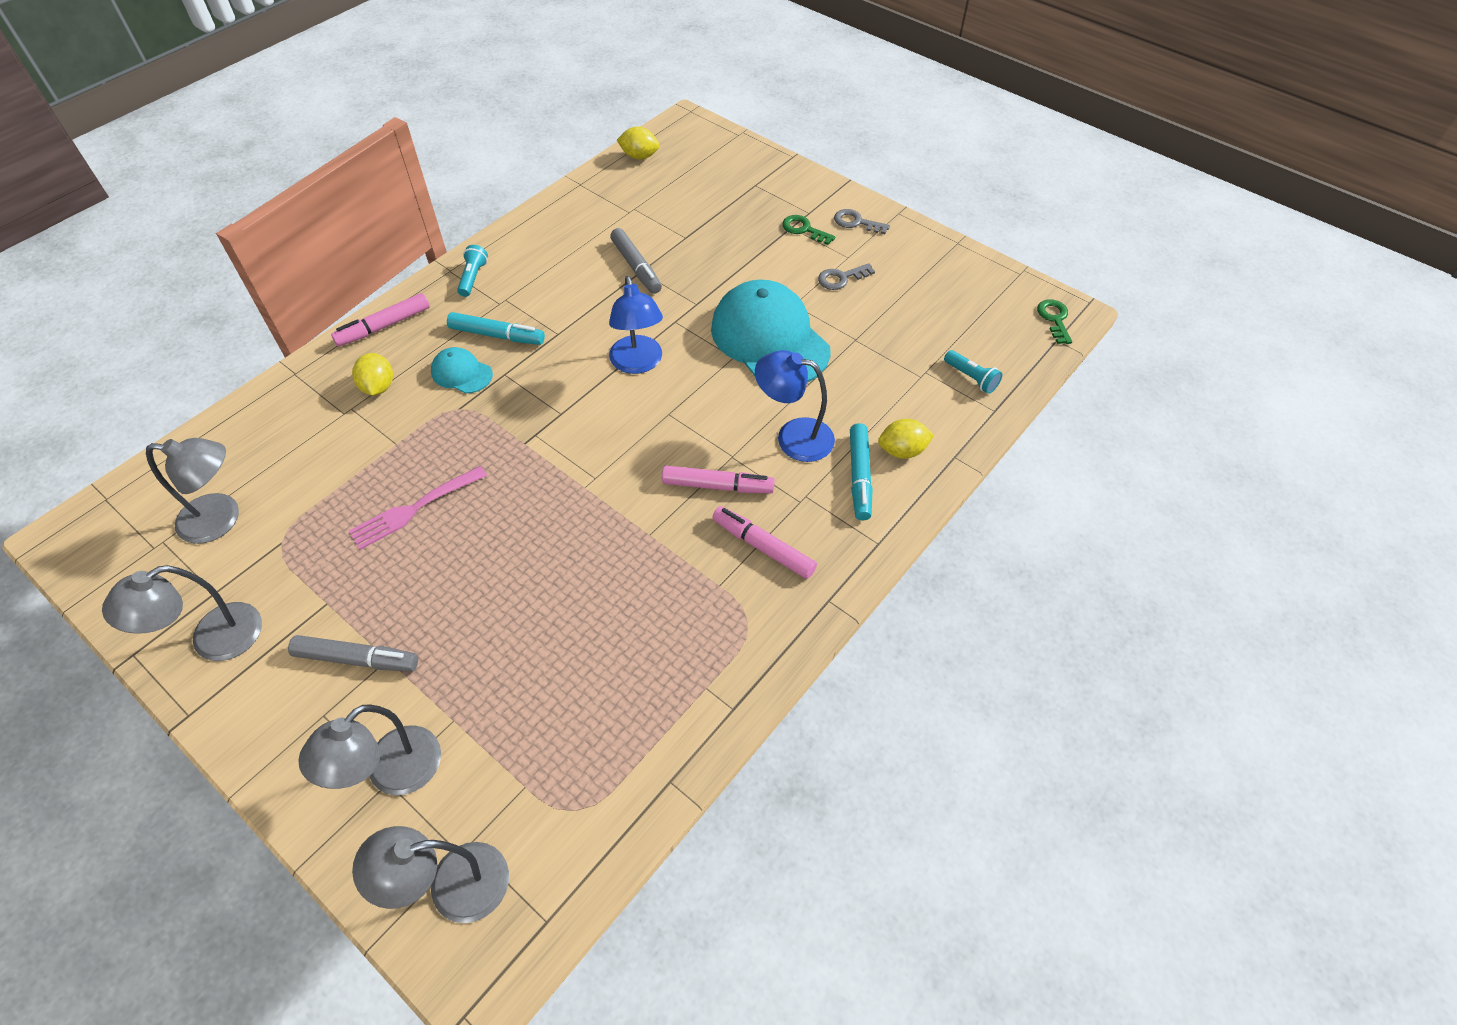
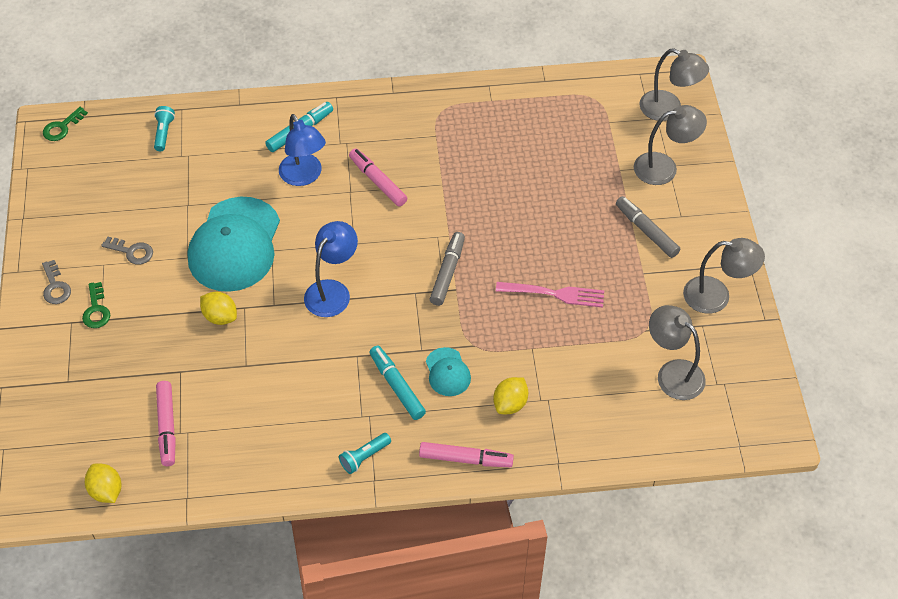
camera: 135 degrees left, 0 degrees up
(636, 267) = (245, 371): grey marker -> grey marker (447, 272)
(763, 547) = (393, 136): pink marker -> pink marker (167, 427)
(902, 451) = (260, 126): yellow lemon -> yellow lemon (220, 317)

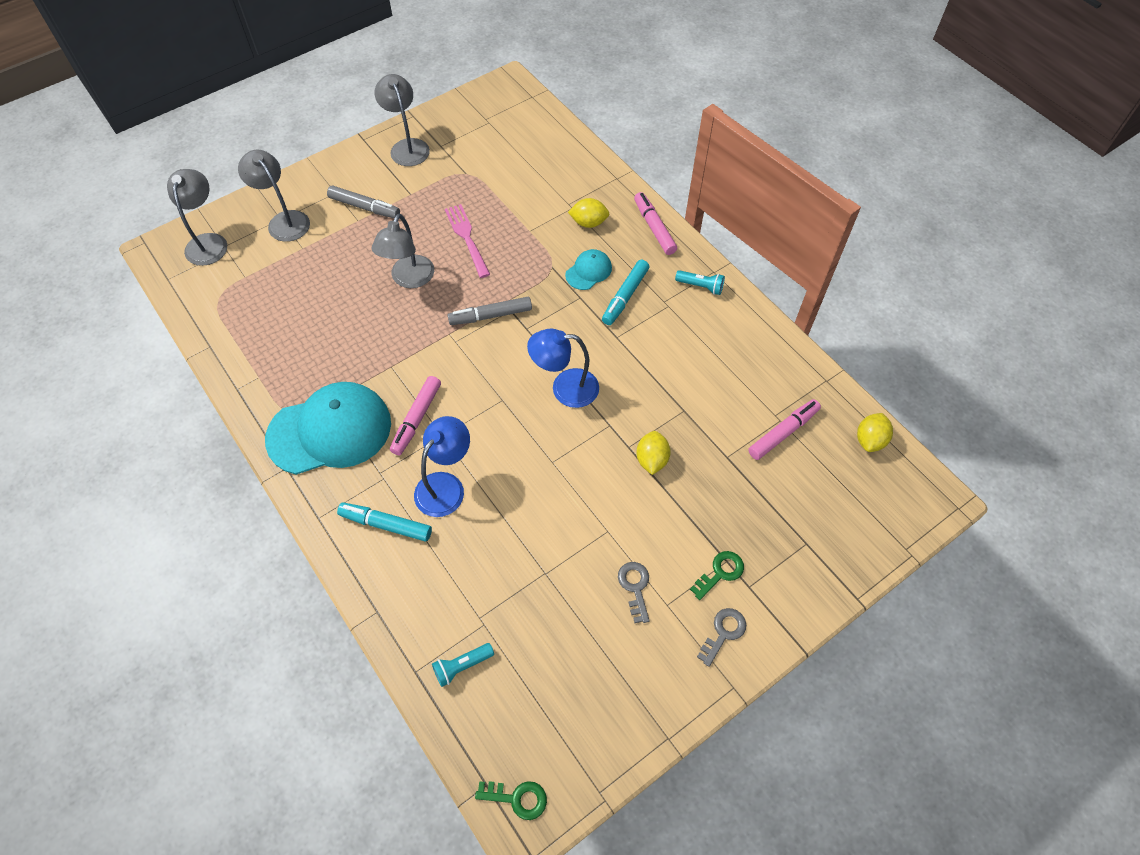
camera: 120 degrees left, 5 degrees up
(235, 245) = (566, 497): turquoise cap -> turquoise cap (330, 431)
(646, 231) = (364, 207): grey marker -> grey marker turned 90 degrees counterclockwise
(673, 373) = (495, 146): grey lamp -> grey lamp (409, 279)

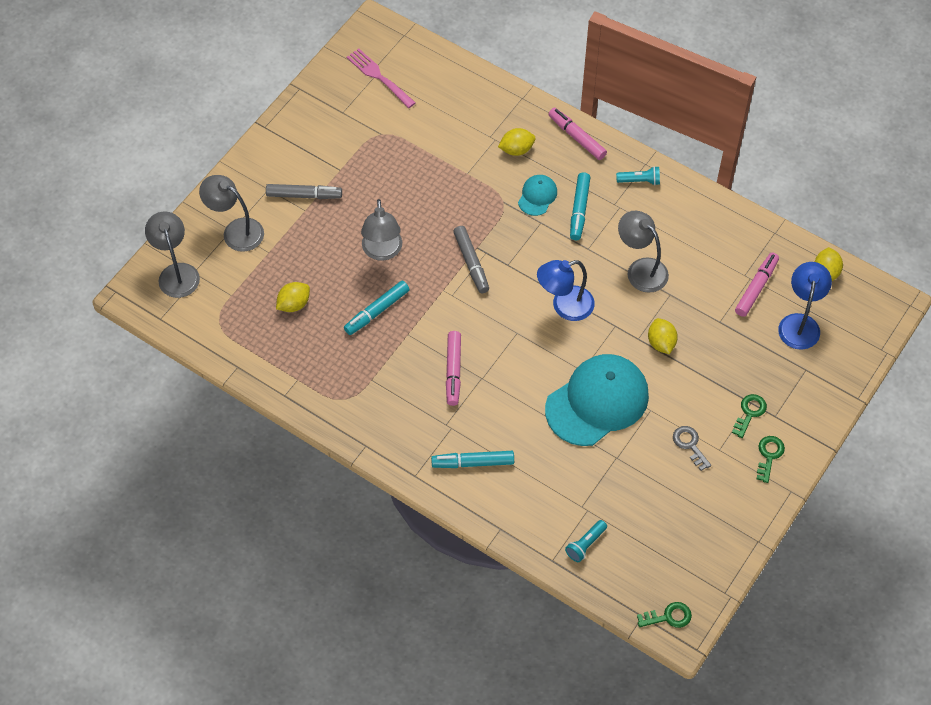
camera: 20 degrees left, 0 degrees up
(297, 303) = (294, 304): none -> yellow lemon
(330, 431) = (385, 404): turquoise cap -> turquoise cap (597, 402)
(373, 334) = (377, 311): none -> turquoise marker
(407, 146) = (311, 122): grey lamp -> grey lamp (641, 269)
(446, 485) = (505, 417): blue lamp -> blue lamp (800, 323)
(467, 238) = (414, 197): pink fork -> pink fork (379, 77)
(490, 316) = (471, 263): grey marker -> grey marker turned 75 degrees counterclockwise
(723, 632) = (769, 455): grey key -> green key

